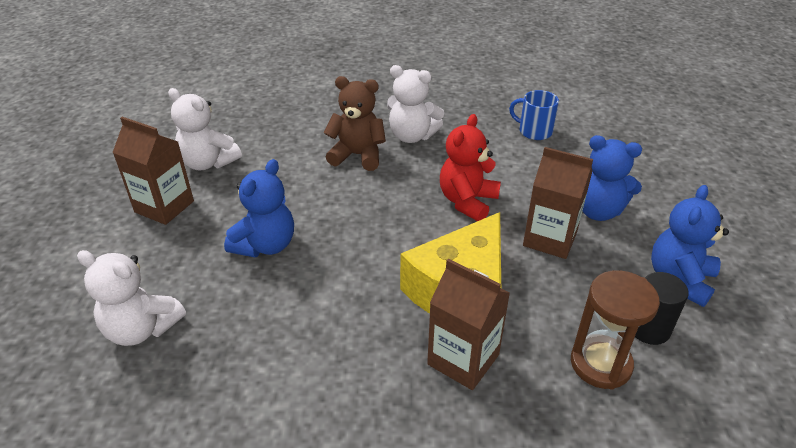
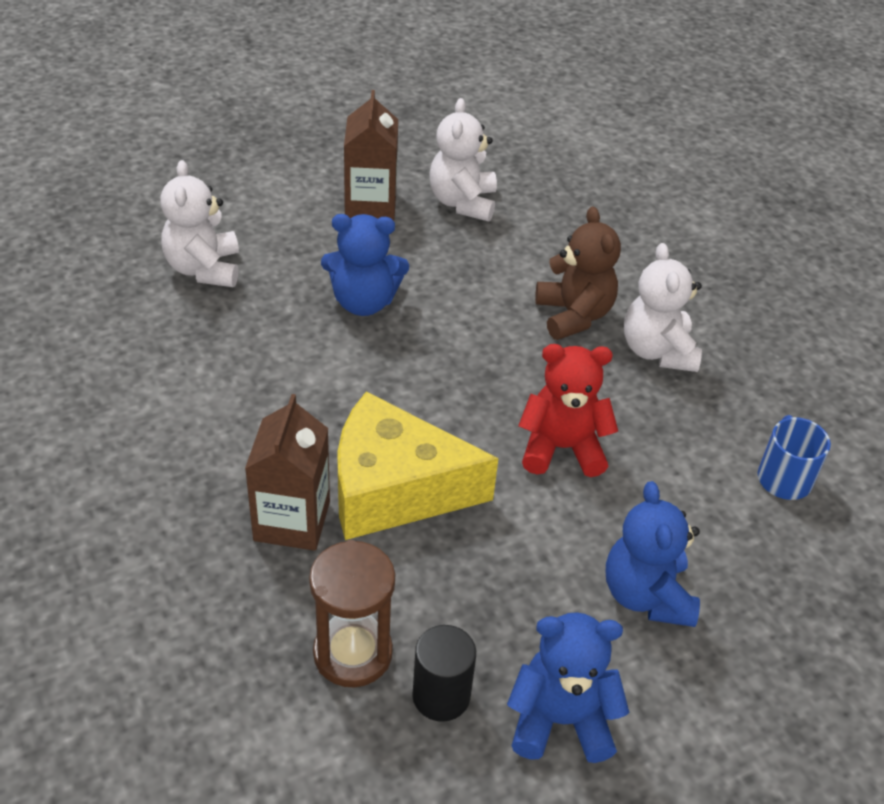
camera: 60 degrees right, 5 degrees up
(550, 239) = (547, 553): brown carton -> none

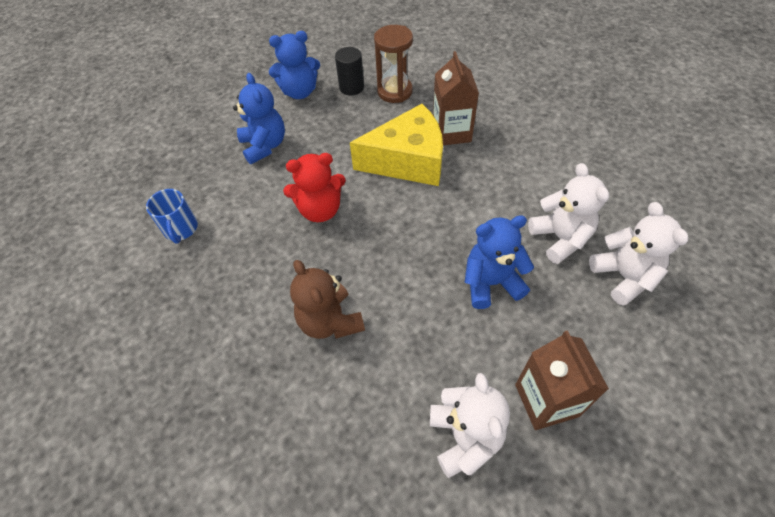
camera: 170 degrees right, 10 degrees up
(657, 351) = (262, 305): white teddy bear -> white teddy bear (560, 238)

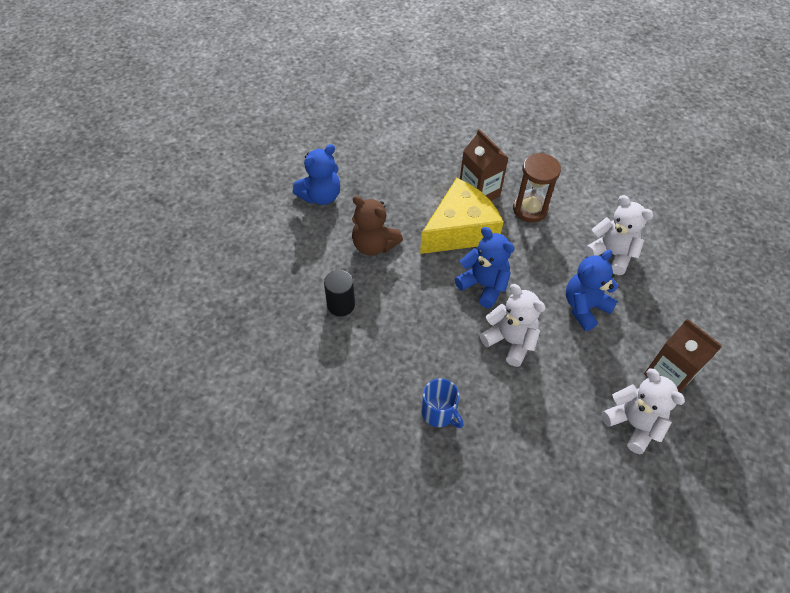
camera: 30 degrees left, 0 degrees up
(181, 229) = (307, 361): blue mug -> blue mug (439, 412)
(264, 146) = (326, 259): blue teddy bear -> blue teddy bear (483, 285)
(320, 210) = (417, 299): red teddy bear -> none
(330, 321) = (488, 385): brown teddy bear -> brown teddy bear (374, 245)
(351, 87) = (365, 177): black cylinder -> black cylinder (341, 305)
(394, 91) = (407, 169): brown hourglass -> brown hourglass (530, 209)
(623, 276) = (668, 267): white teddy bear -> white teddy bear (510, 341)

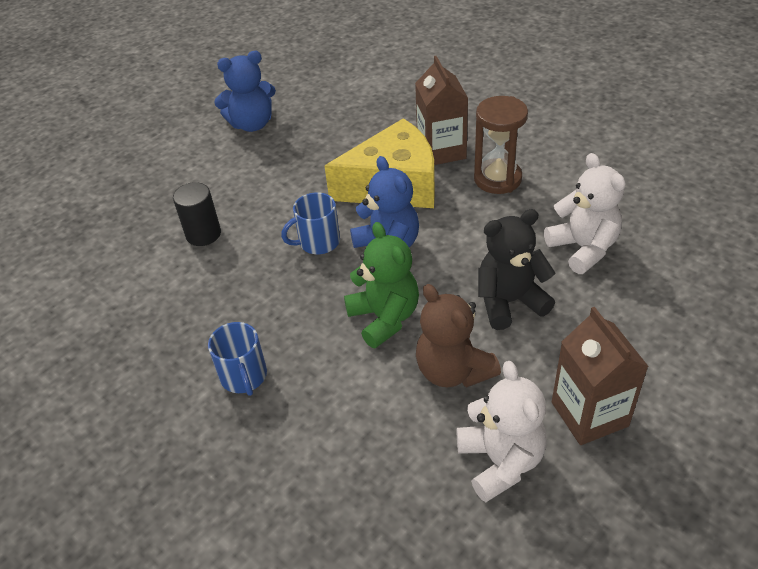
camera: 25 degrees right, 10 degrees down
(374, 245) = (280, 182): brown teddy bear -> brown teddy bear (453, 371)
(431, 291) = (318, 242): none -> blue mug
(510, 341) = (384, 318): white teddy bear -> green teddy bear
(584, 307) = (509, 302): blue teddy bear -> black teddy bear

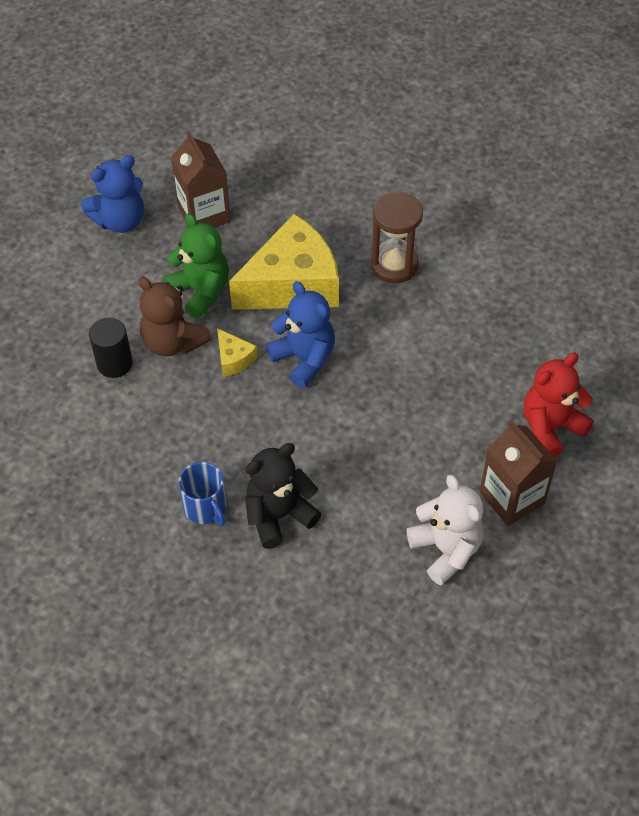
camera: 15 degrees left, 10 degrees up
(318, 242) = (234, 359): blue mug -> yellow cheese
(384, 318) = (318, 432): green teddy bear -> green teddy bear (201, 291)
(441, 151) = (331, 236): brown carton -> brown carton (204, 214)
(453, 371) = (391, 475): brown teddy bear -> brown teddy bear (173, 342)
(509, 302) = (428, 401): black teddy bear -> black teddy bear (279, 515)
(583, 248) = (486, 336): white teddy bear -> none
(645, 345) = (551, 427): none -> red teddy bear

